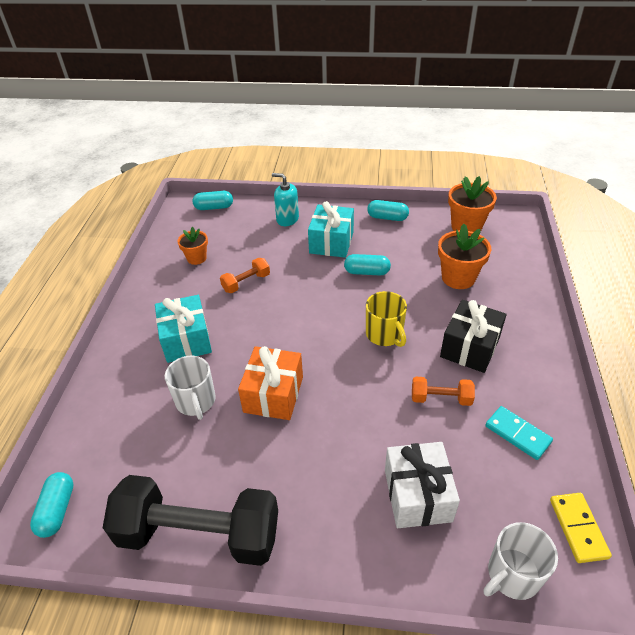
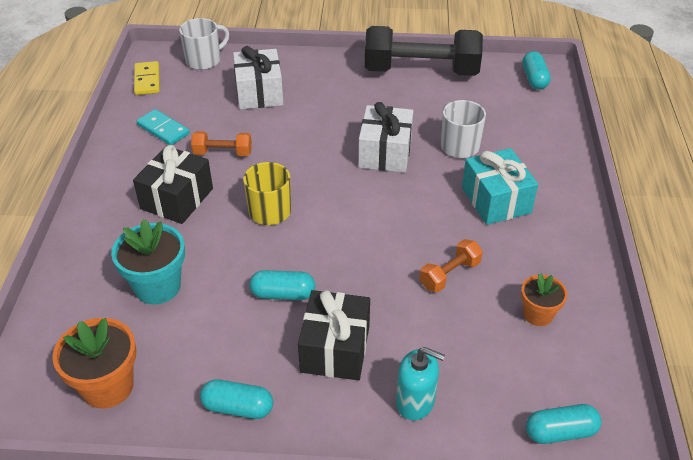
camera: 175 degrees right, 0 degrees up
(273, 394) = (385, 153): orange gift -> white gift
(331, 242) = (335, 349): turquoise gift -> black gift
(458, 278) = (157, 286): orange flower pot -> turquoise flower pot

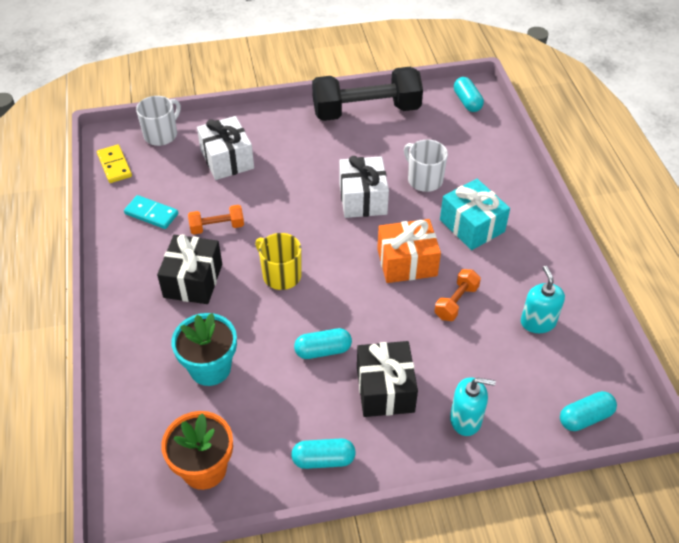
camera: 15 degrees left, 5 degrees up
(409, 223) = (407, 262): none -> orange gift
(538, 314) = (538, 322): orange flower pot -> turquoise soap dispenser

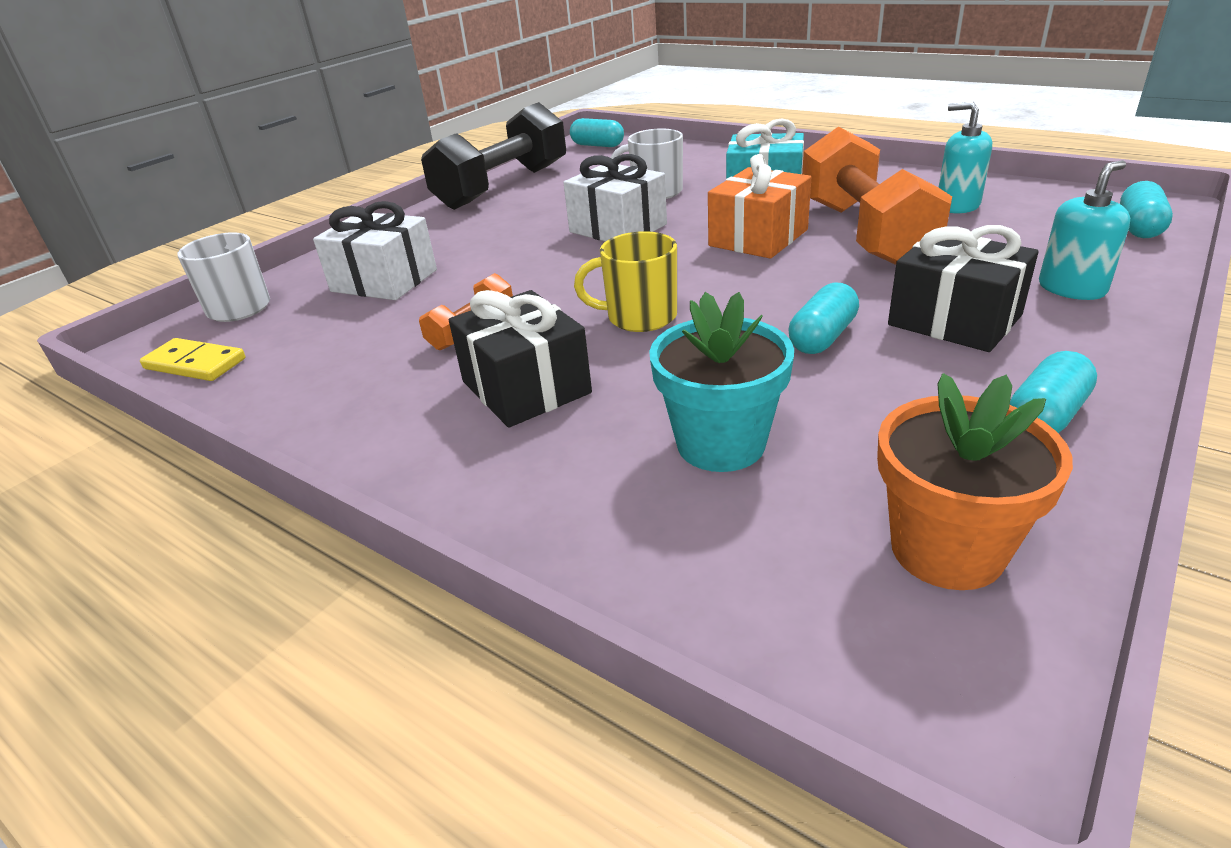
camera: 40 degrees left, 15 degrees down
(151, 214) = (341, 370): turquoise domino -> none
(456, 302) = (864, 233): orange dumbbell -> orange dumbbell, size x2.22

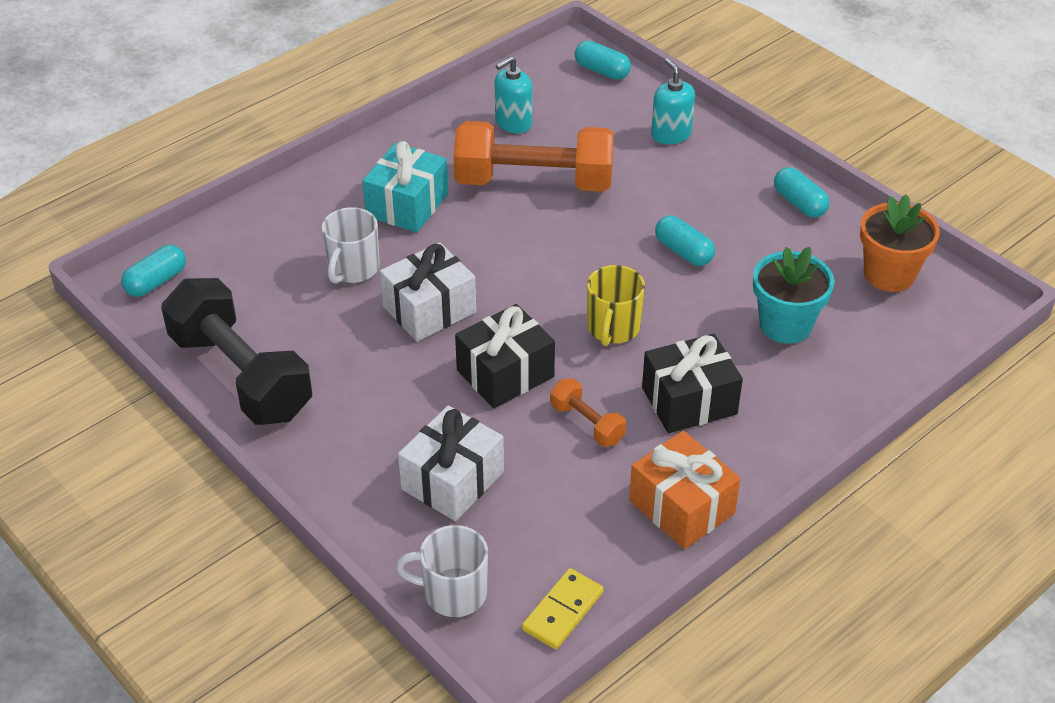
camera: 80 degrees left, 10 degrees up
(758, 238) = (507, 235): orange gift -> orange gift (681, 507)
(954, 320) = (687, 193): black gift -> black gift (505, 373)

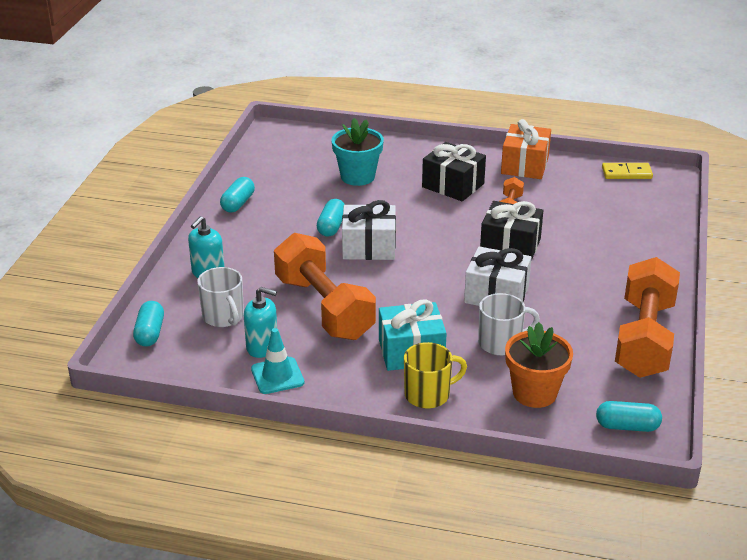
camera: 125 degrees left, 10 degrees down
(241, 375) = (644, 338): black dumbbell -> orange dumbbell
(452, 480) = (603, 231): white gift -> white gift (369, 247)
(453, 593) = (662, 203): white mug -> white mug (223, 317)
(463, 116) = (277, 376): none -> turquoise traffic cone
(613, 328) = (428, 226): yellow mug -> yellow mug (428, 394)
(889, 274) = (276, 159): orange flower pot -> orange flower pot (534, 393)

